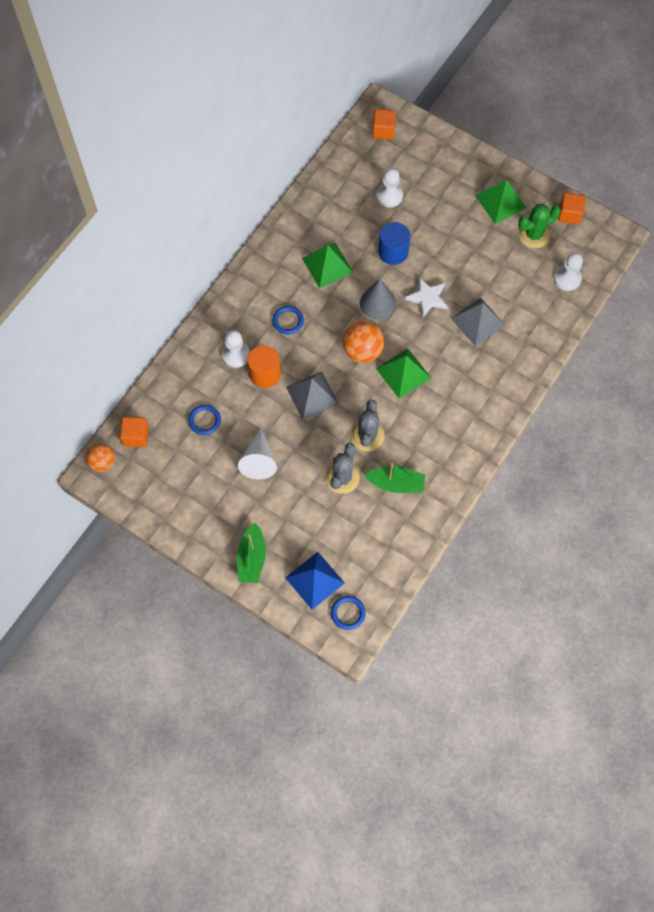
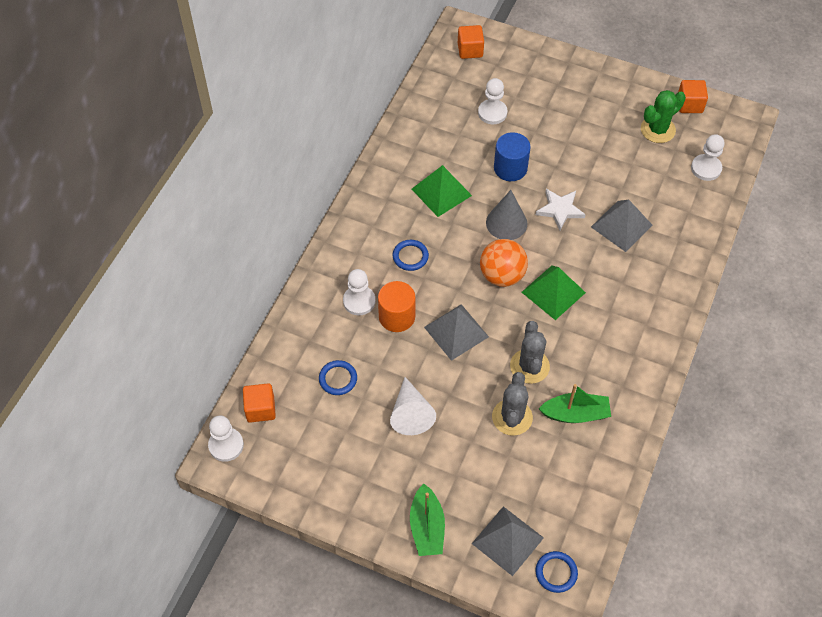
camera: 10 degrees left, 10 degrees down
(102, 462) = (226, 445): orange ball -> white pawn
(315, 580) = (507, 540): blue pyramid -> grey pyramid
(501, 201) = (613, 102): green pyramid -> none

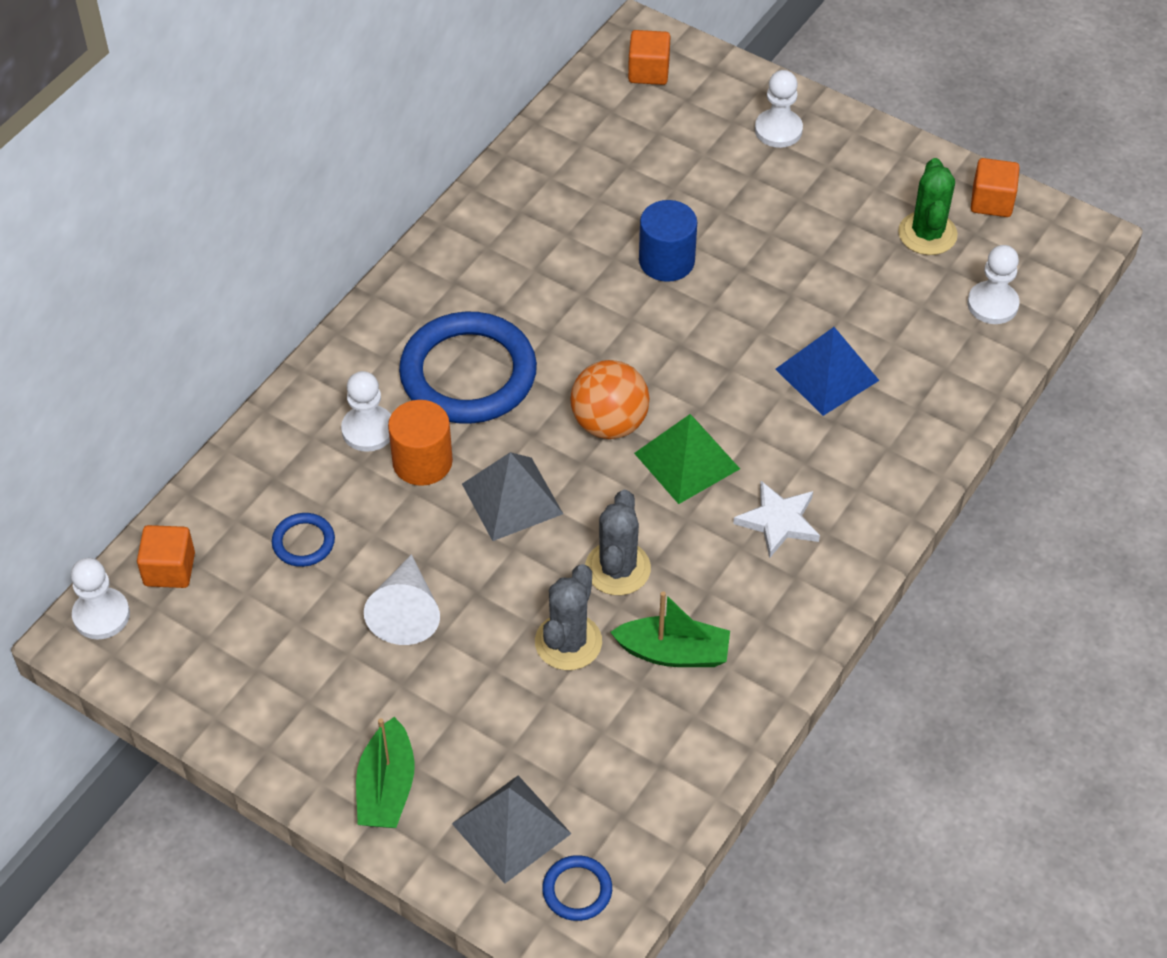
camera: 10 degrees right, 5 degrees down
(410, 256) = (468, 374): blue ring -> blue ring, size x2.30
(441, 192) = (544, 282): green pyramid -> none
(492, 113) = (660, 172): white pawn -> white pawn (778, 130)
(506, 223) = (638, 344): grey cone -> none
(560, 210) = (731, 336): white star -> white star (778, 521)
(621, 226) = (827, 374): grey pyramid -> blue pyramid
(658, 130) = (927, 234): green cactus -> green cactus turned 60 degrees counterclockwise

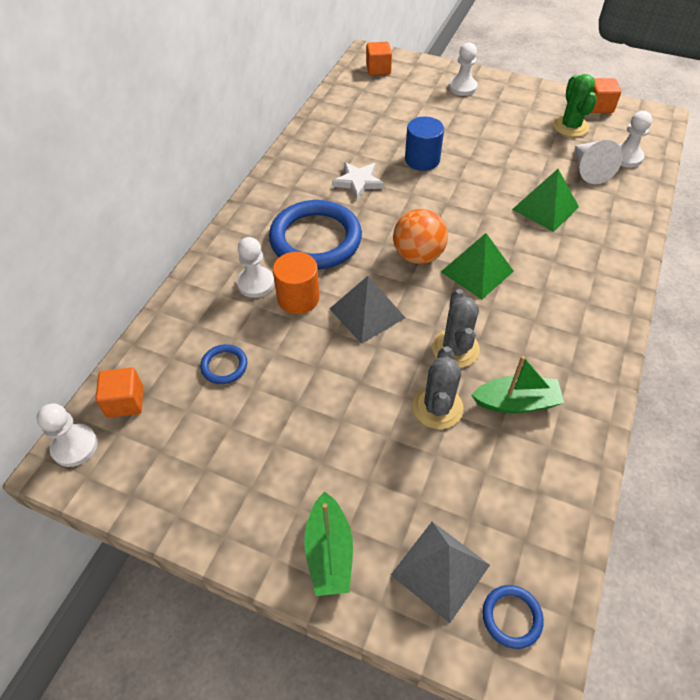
camera: 10 degrees left, 0 degrees up
(406, 612) = (311, 404): white cone -> white cone (589, 169)
(778, 521) = (552, 300): white star -> white star (358, 182)
(827, 374) = (545, 208): blue pyramid -> green pyramid

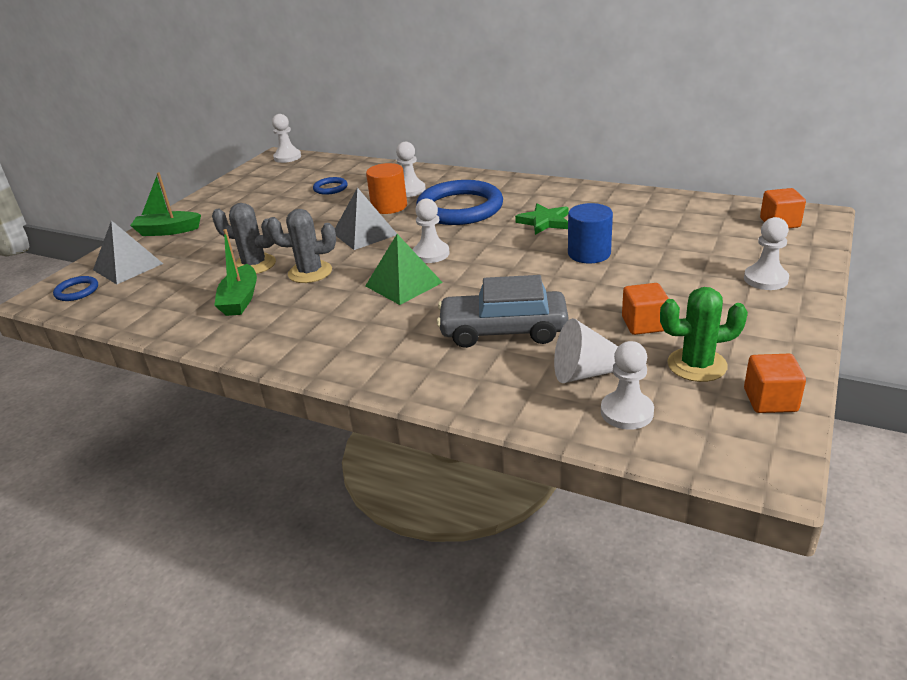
camera: 95 degrees right, 20 degrees down
(125, 402) = (313, 165): orange cube -> orange cube (644, 324)
(358, 182) = (544, 222): white star -> green star
(418, 256) = (431, 254): orange ball -> white pawn
(545, 208) = (503, 331): green pyramid -> grey car

